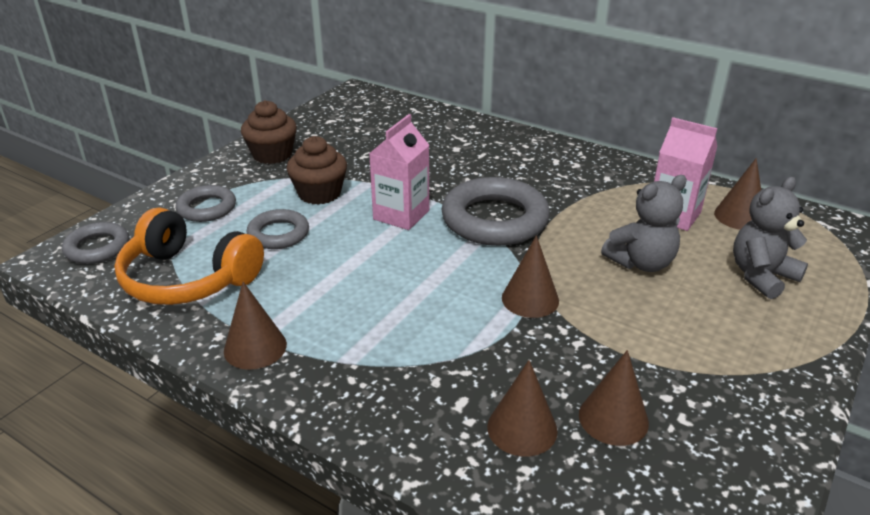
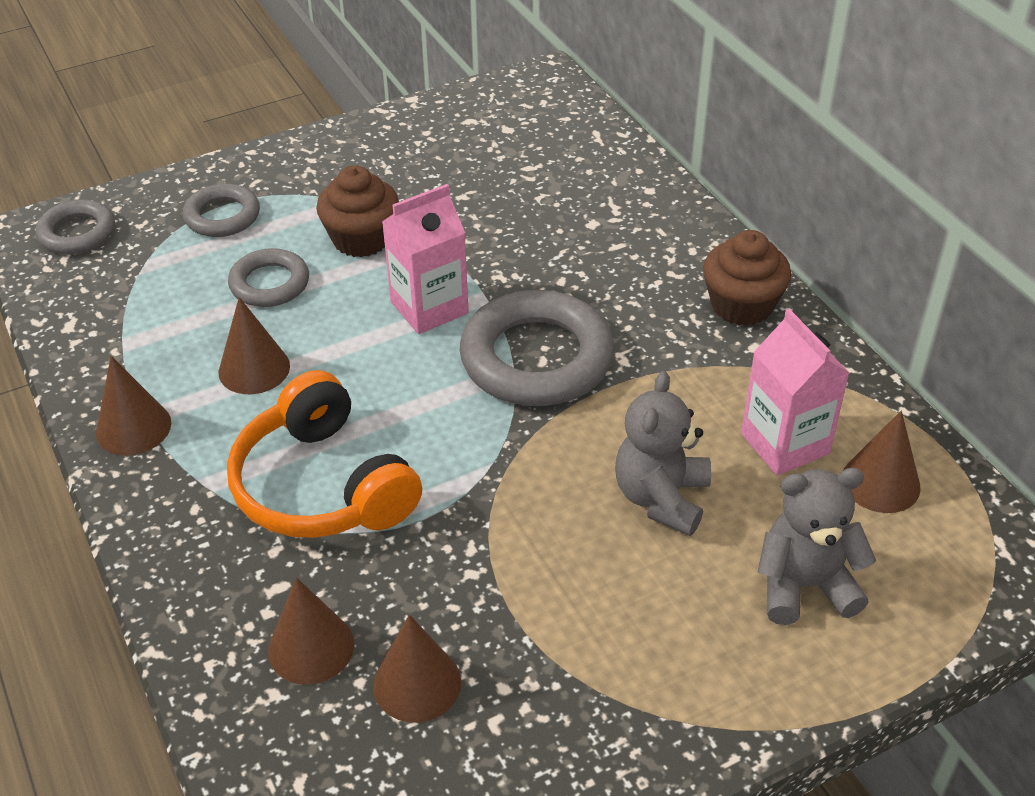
camera: 30 degrees right, 10 degrees up
(188, 279) = (134, 310): orange headphones -> orange headphones (322, 486)
(272, 154) = (355, 157): brown cupcake -> brown cupcake (742, 305)
(530, 299) = (471, 491): brown cone -> brown cone (254, 369)
(641, 263) = (661, 498): grey teddy bear -> grey teddy bear turned 105 degrees clockwise

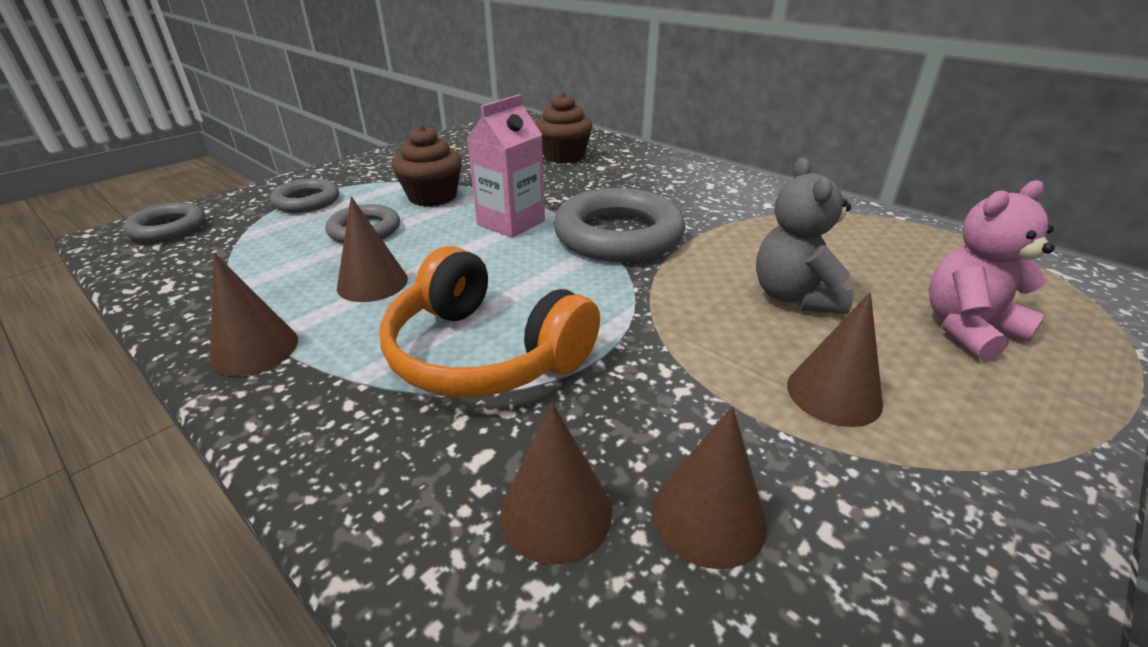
camera: 20 degrees left, 10 degrees down
(742, 305) = (738, 187): brown cupcake -> brown cupcake (563, 156)
(785, 444) = (847, 247): pink carton -> none
(804, 586) = (968, 328): grey teddy bear -> pink teddy bear
(880, 483) = (936, 255): brown cone -> brown cone (833, 394)

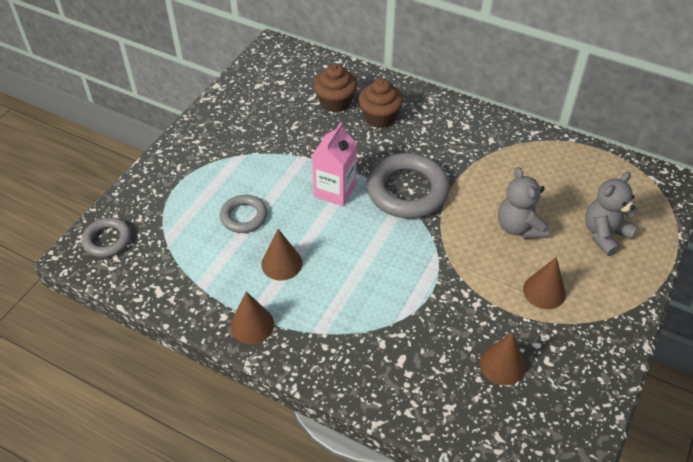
camera: 15 degrees left, 15 degrees up
(307, 201) = (181, 193): grey ring -> none
(432, 197) = (266, 171): brown cupcake -> brown cupcake (380, 117)
(484, 353) = (373, 302): orange headphones -> none
(556, 512) = (443, 377): brown cone -> none
(968, 328) = (604, 234): pink teddy bear -> grey teddy bear

